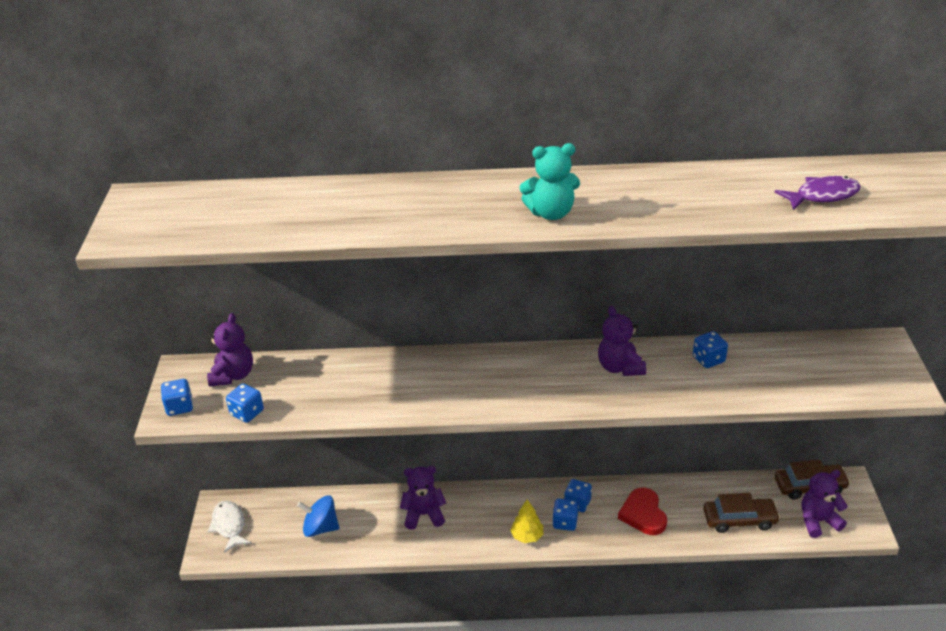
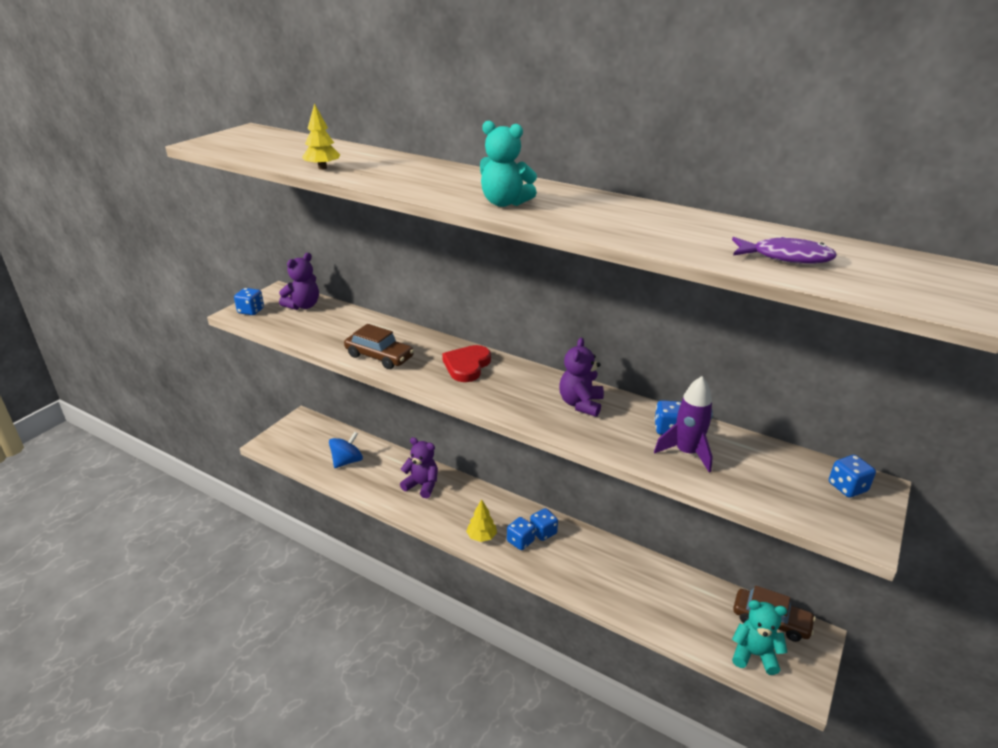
camera: 30 degrees right, 5 degrees down
(229, 526) = (295, 433): white fish -> none
(247, 413) = (284, 329): blue dice -> blue dice (847, 487)
(315, 228) = (322, 168): none -> yellow tree
(320, 528) = (347, 461): blue spinning top -> blue spinning top turned 90 degrees clockwise
(643, 514) = (591, 567): red heart -> red heart (467, 366)
(739, 520) = (675, 614): brown car -> brown car (379, 356)
(741, 375) = (686, 453): none -> purple rocket
(818, 521) = (754, 654): purple teddy bear -> turquoise teddy bear

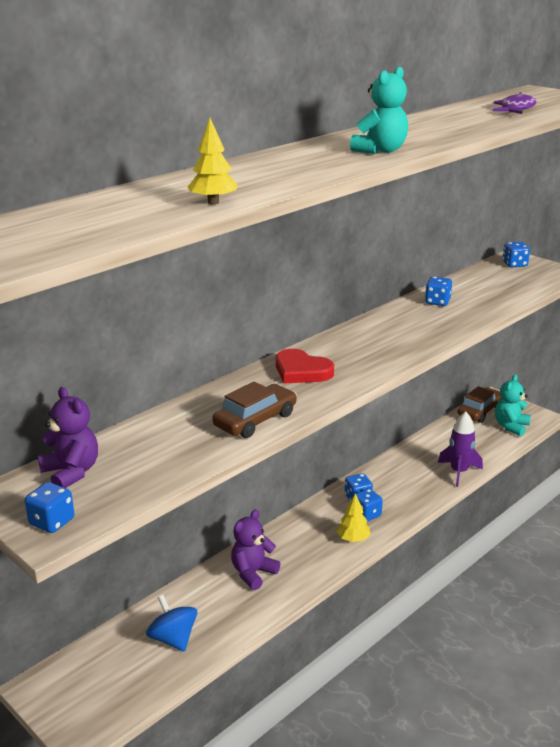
camera: 75 degrees left, 5 degrees down
(580, 404) = (392, 328): purple teddy bear -> none
(686, 453) = (470, 301): purple rocket -> purple rocket (459, 472)

